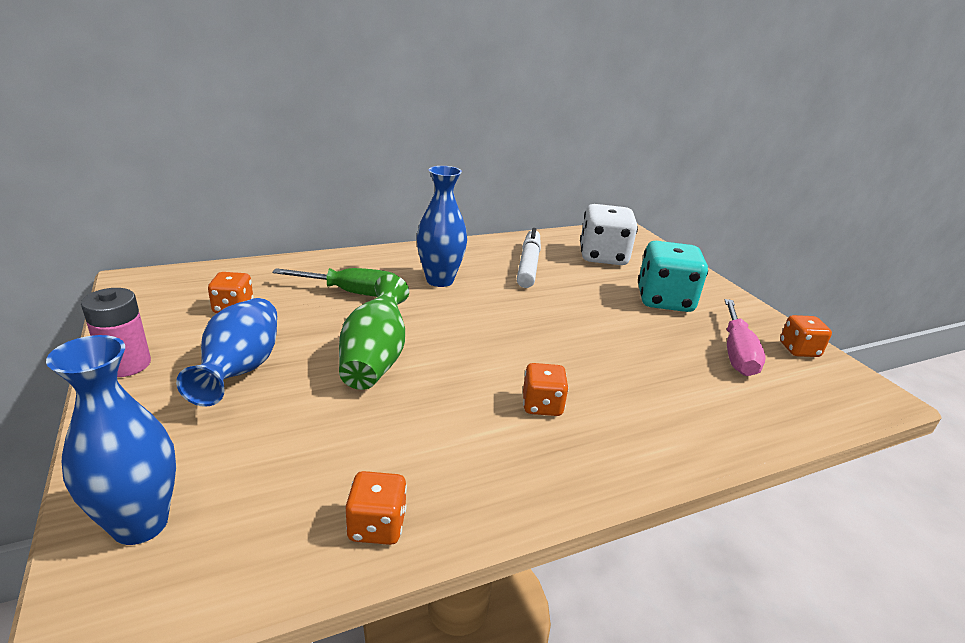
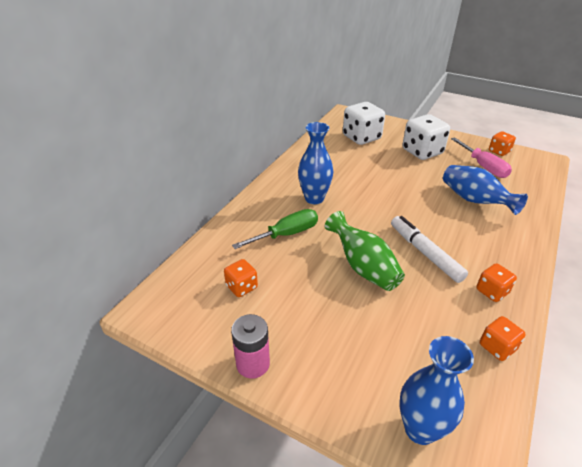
camera: 35 degrees left, 10 degrees up
(241, 370) = (316, 320): blue vase -> blue vase (474, 201)
(528, 265) = (338, 162): white marker -> white marker (425, 253)
(542, 405) = (462, 243): orange dice -> orange dice (492, 291)
(664, 300) = (422, 152): turquoise dice -> white dice

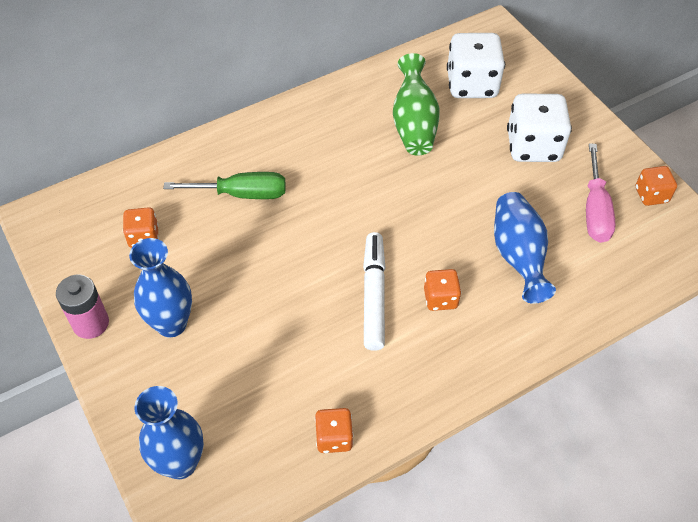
camera: 30 degrees right, 15 degrees up
(314, 198) = (317, 158): blue vase -> blue vase (171, 324)
(363, 267) = (286, 277): green vase -> green vase (413, 124)
(492, 291) = (398, 379): orange dice -> orange dice (440, 298)

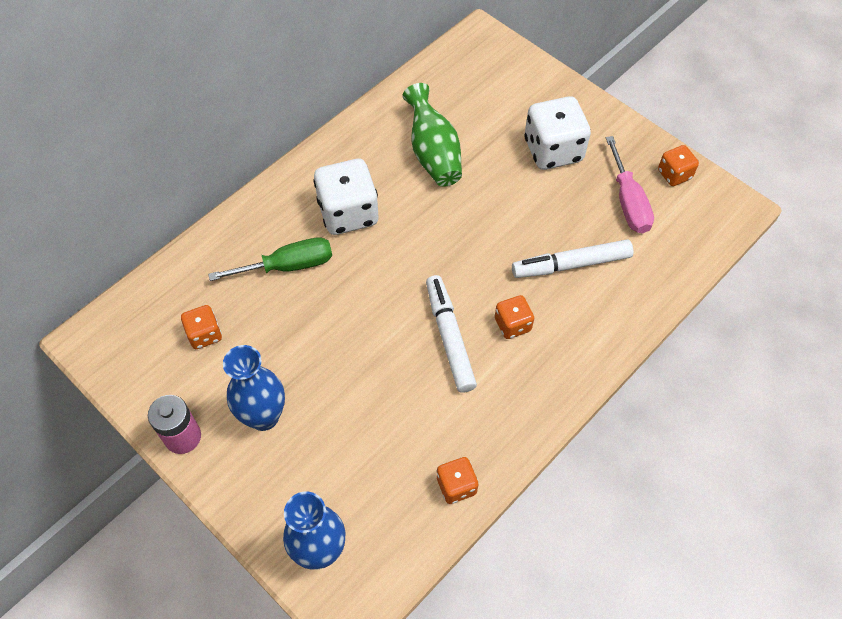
camera: 15 degrees left, 5 degrees up
(471, 84) = (476, 99): white dice -> white dice (348, 213)
(518, 256) = (571, 265): blue vase -> white marker

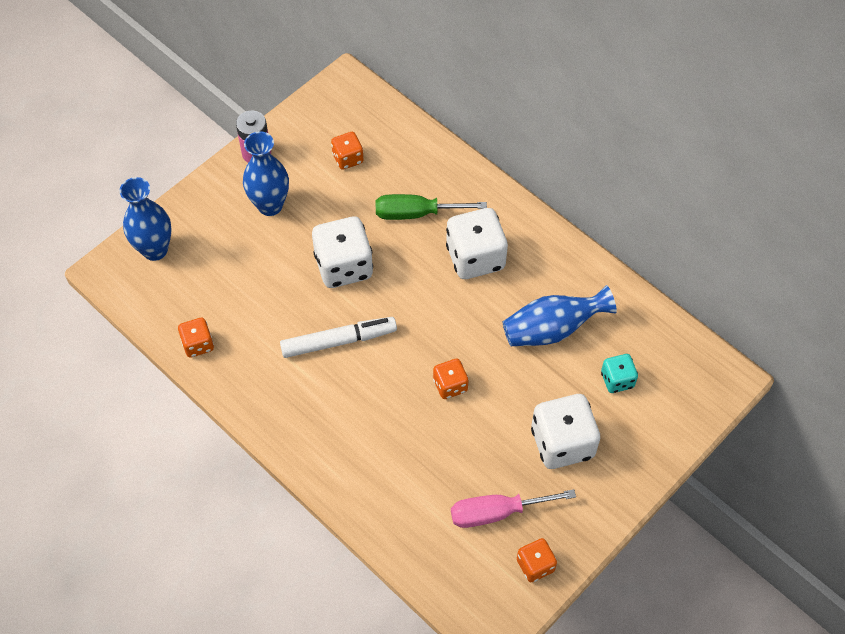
camera: 90 degrees right, 0 degrees up
(288, 266) = (416, 213): green screwdriver -> green screwdriver turned 105 degrees clockwise
(354, 335) = (344, 266): none -> white dice
(433, 153) = (552, 329): green vase -> blue vase
(486, 108) = (617, 380): none -> turquoise dice
(512, 325) = (350, 394): orange dice -> orange dice (450, 385)
(571, 265) = (417, 450): white marker -> none

